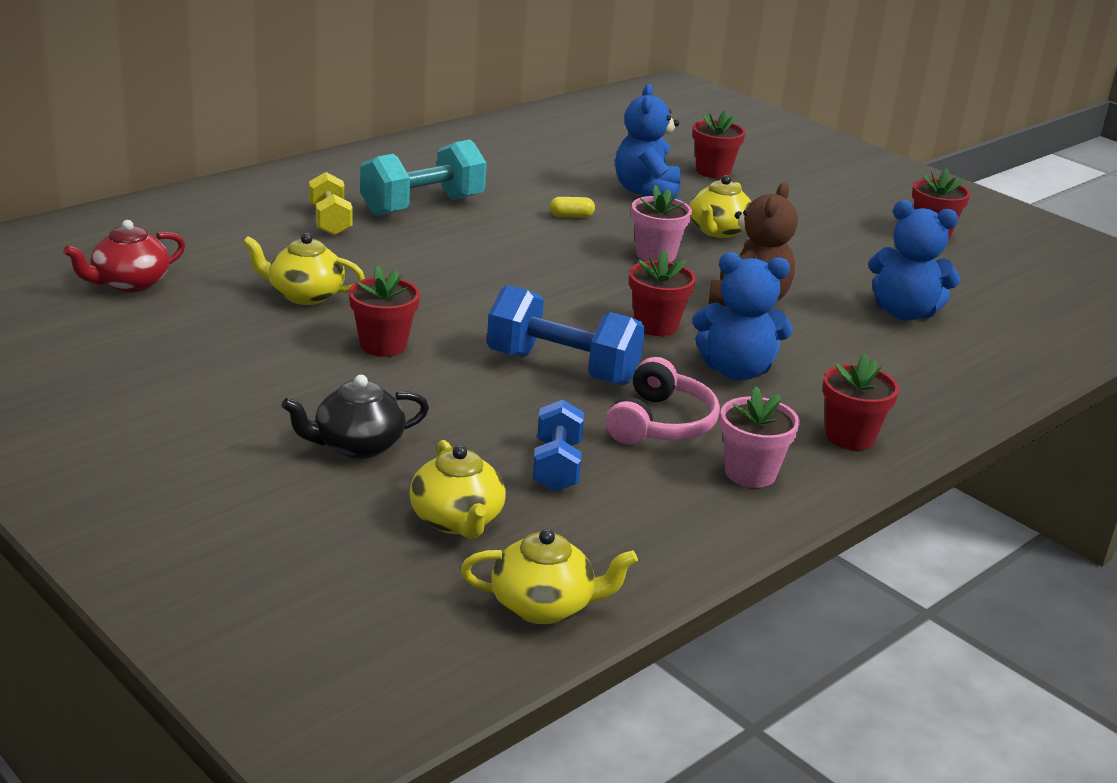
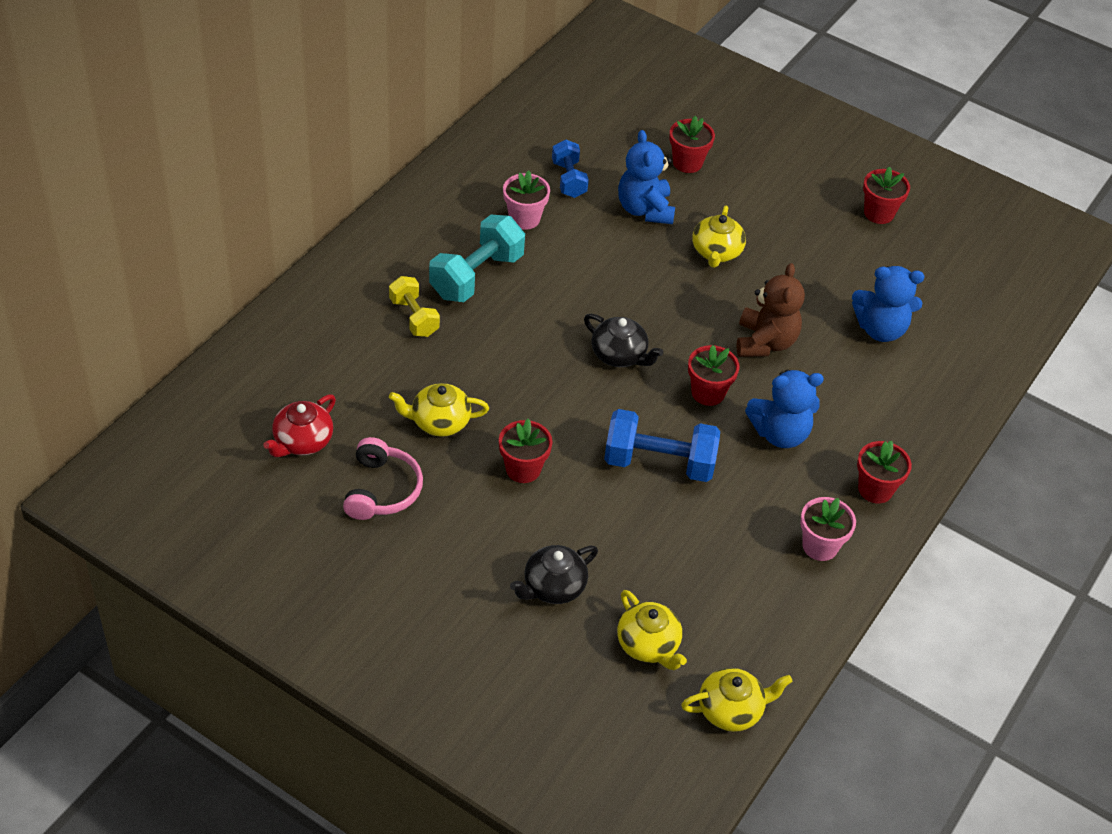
camera: 15 degrees left, 20 degrees up
(557, 466) = (692, 573): blue dumbbell -> blue dumbbell (569, 179)
(559, 282) = (619, 355): none -> black teapot
(571, 216) = (597, 260): yellow capsule -> none
(656, 255) = (679, 298): pink flower pot -> pink flower pot (524, 218)
(660, 423) = (746, 508): pink headphones -> pink headphones (381, 490)

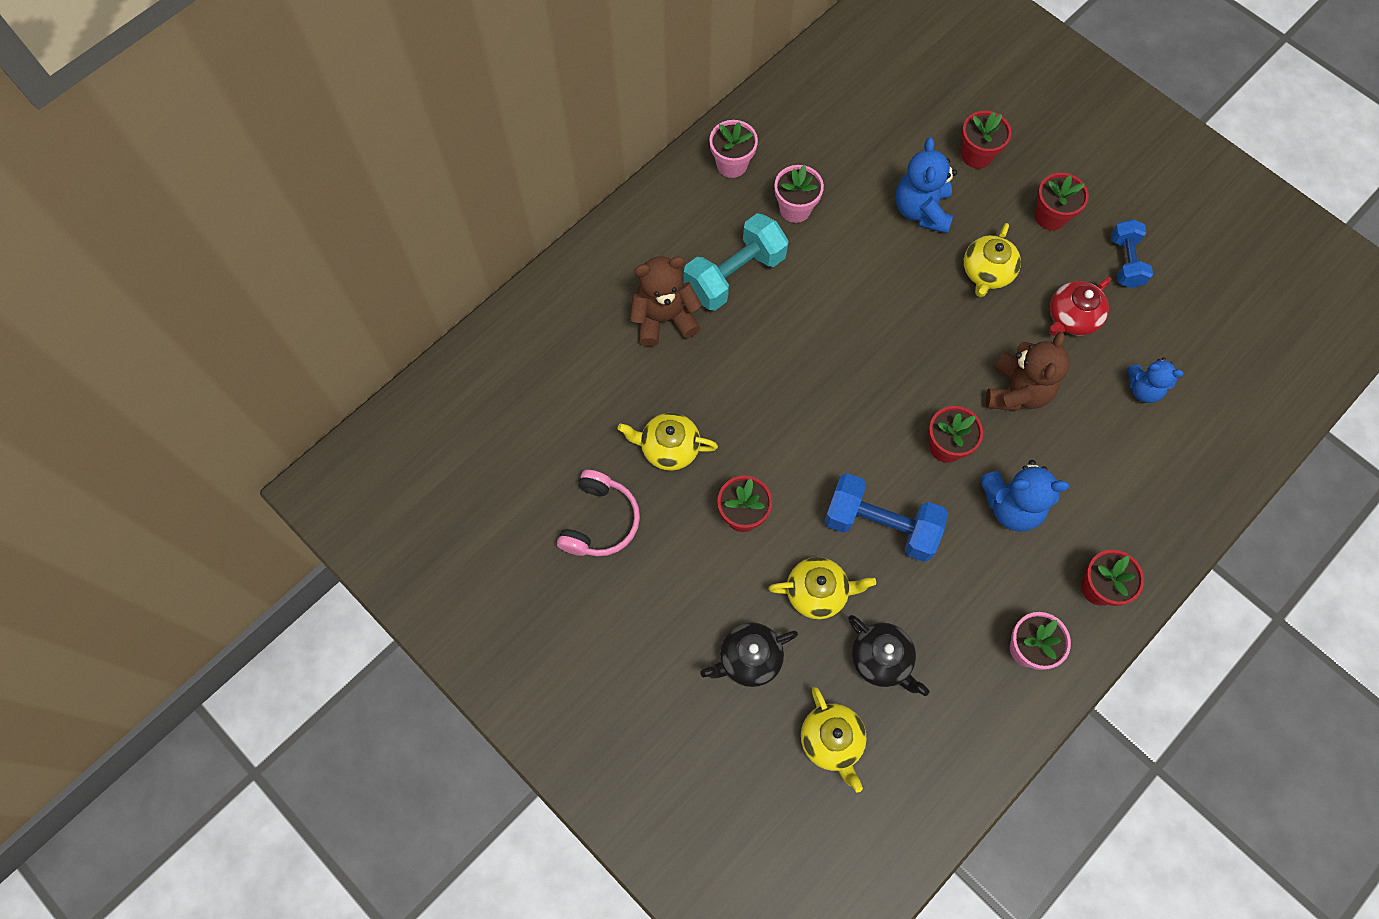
camera: 15 degrees right, 20 degrees up
(302, 441) = (532, 454): red teapot -> red teapot (1072, 318)
(414, 317) = (664, 318): yellow dumbbell -> brown teddy bear
(456, 188) = (732, 164): none -> pink flower pot
(569, 179) = (849, 164): blue dumbbell -> blue dumbbell (1125, 261)
(619, 355) = (863, 389): black teapot -> black teapot (881, 659)
(731, 710) = (900, 829): yellow teapot -> yellow teapot (817, 592)
(878, 213) = (1170, 241): red flower pot -> red flower pot (1050, 216)
(880, 329) = (1143, 389): blue teddy bear -> blue teddy bear, size x0.65

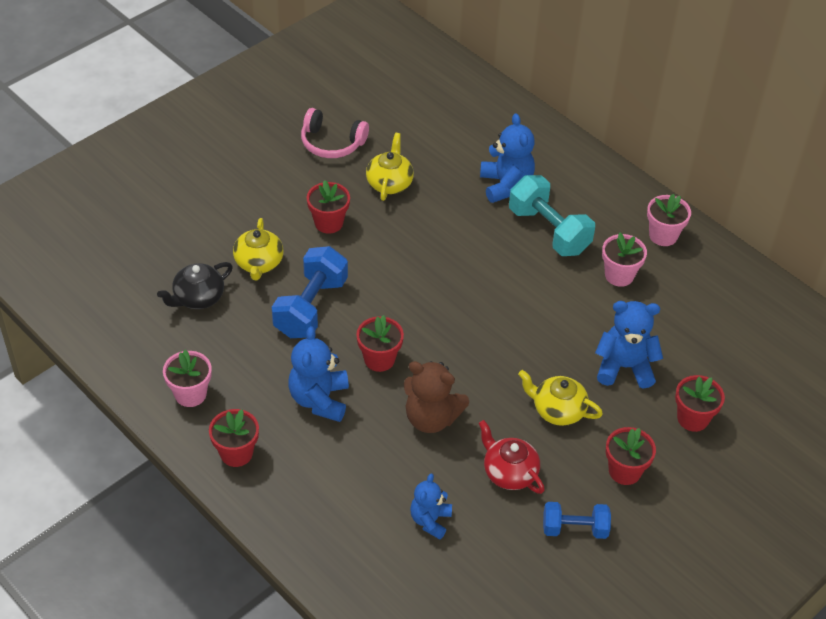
camera: 90 degrees right, 20 degrees down
(664, 318) = (506, 185): brown teddy bear -> blue teddy bear
(748, 659) = (212, 219): black teapot -> none
(831, 741) = (140, 262): yellow teapot -> none

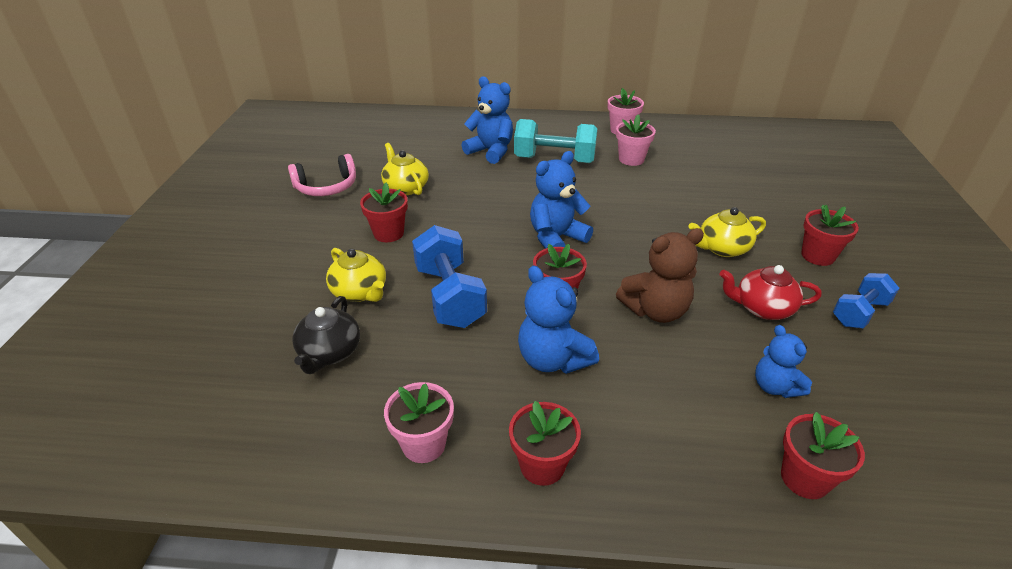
camera: 40 degrees left, 10 degrees down
(624, 367) = (714, 201): blue teddy bear -> blue teddy bear (556, 238)
(692, 418) = (794, 203): red flower pot -> red flower pot (804, 478)

